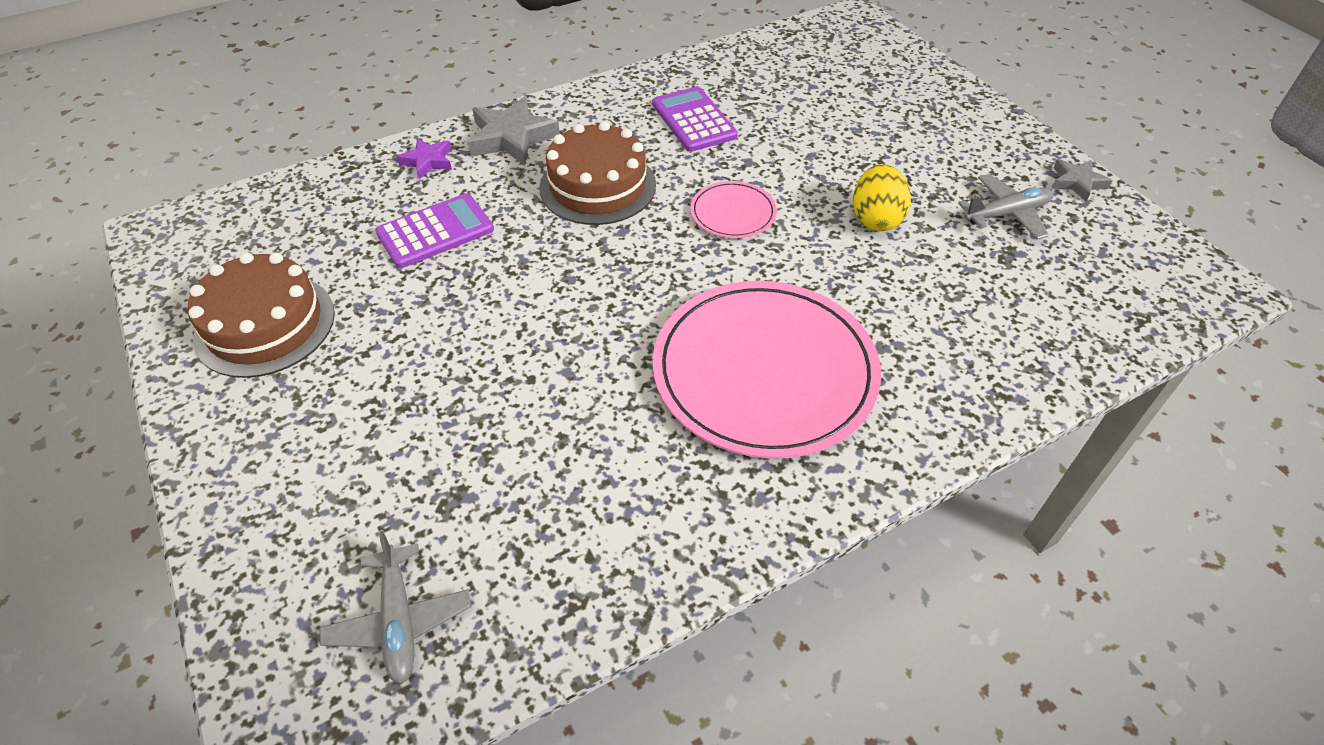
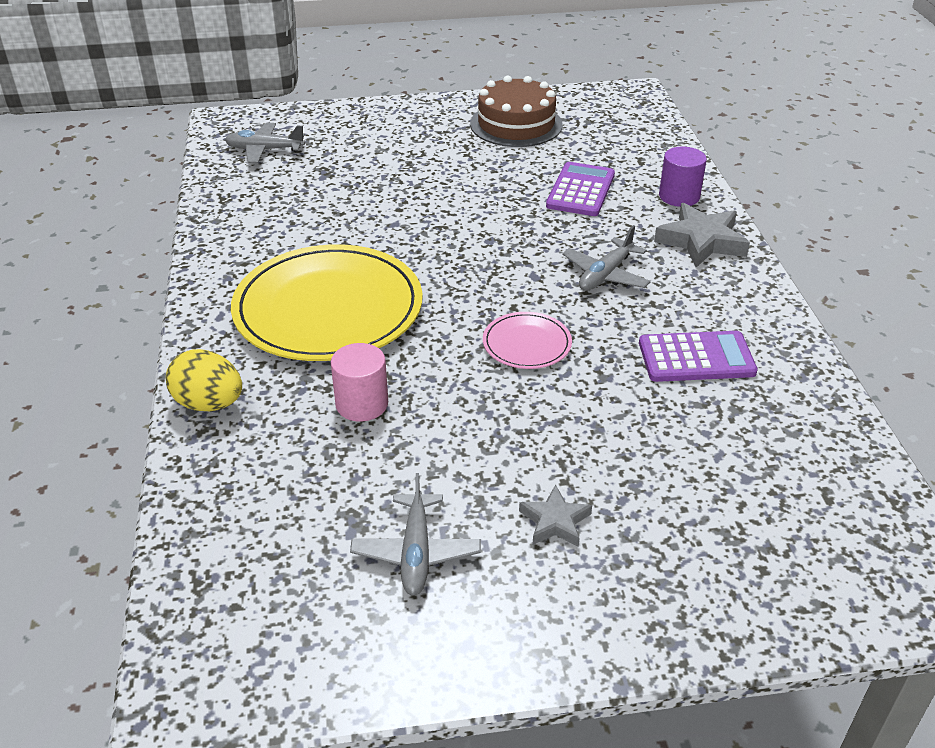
camera: 110 degrees right, 10 degrees down
(428, 161) = (679, 196): purple star -> purple cylinder
(435, 231) = (580, 190): purple calculator -> purple calculator turned 150 degrees counterclockwise
(597, 186) = (605, 275): brown cake -> grey plane
(764, 371) = (328, 308): pink plate -> yellow plate
(876, 219) = (467, 438): yellow egg -> yellow egg (209, 404)
(884, 294) = (362, 404): none -> pink cylinder
(1077, 182) = (434, 662): grey star -> grey star (555, 521)

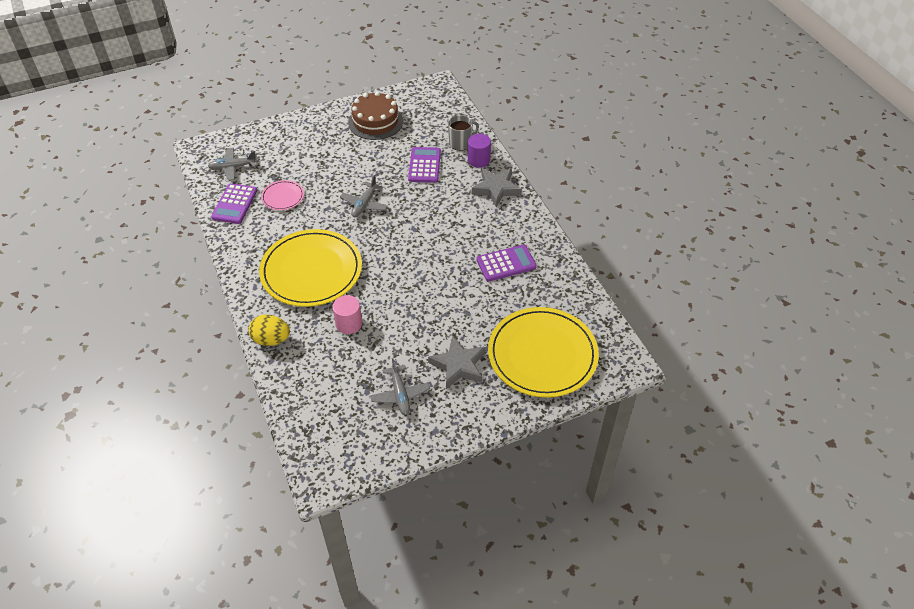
camera: 15 degrees left, 10 degrees up
(244, 196) = (234, 204): none -> purple calculator
(527, 343) = (421, 272): pink plate -> pink plate (283, 197)
(555, 521) = (458, 365): grey star -> grey star, size x1.72
(605, 275) = (450, 221): grey plane -> grey plane (364, 204)
(652, 170) = (461, 143): none -> grey mug
(742, 536) = (542, 354): none -> yellow plate

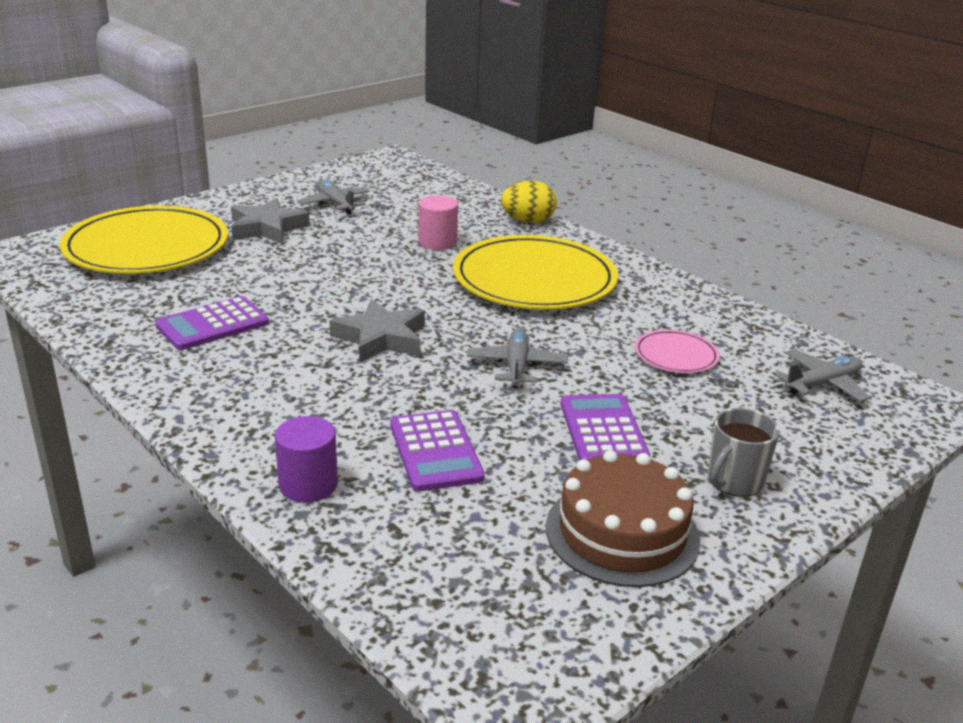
camera: 160 degrees right, 20 degrees down
(234, 204) = (745, 334): purple calculator -> purple calculator (603, 431)
(461, 143) = (368, 517): grey mug -> grey mug (734, 481)
(496, 189) = (251, 431): grey star -> grey star (381, 338)

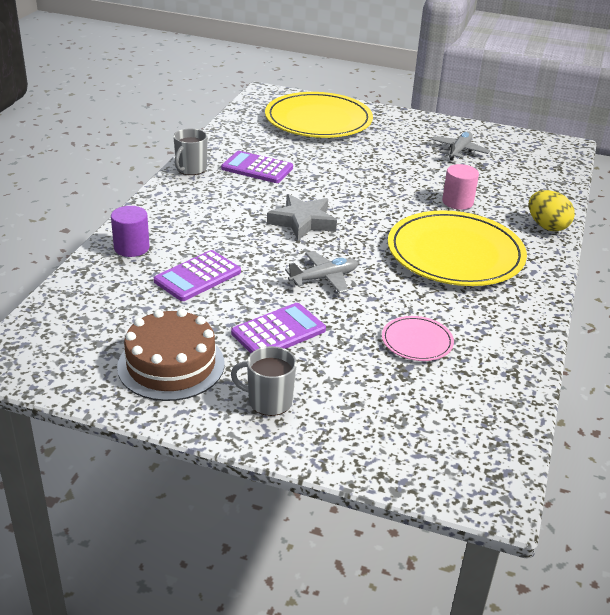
camera: 60 degrees right, 5 degrees up
(146, 372) = (191, 169): none -> grey mug
(267, 228) = (391, 142): grey star -> none
(822, 384) = (456, 425): grey plane -> none

